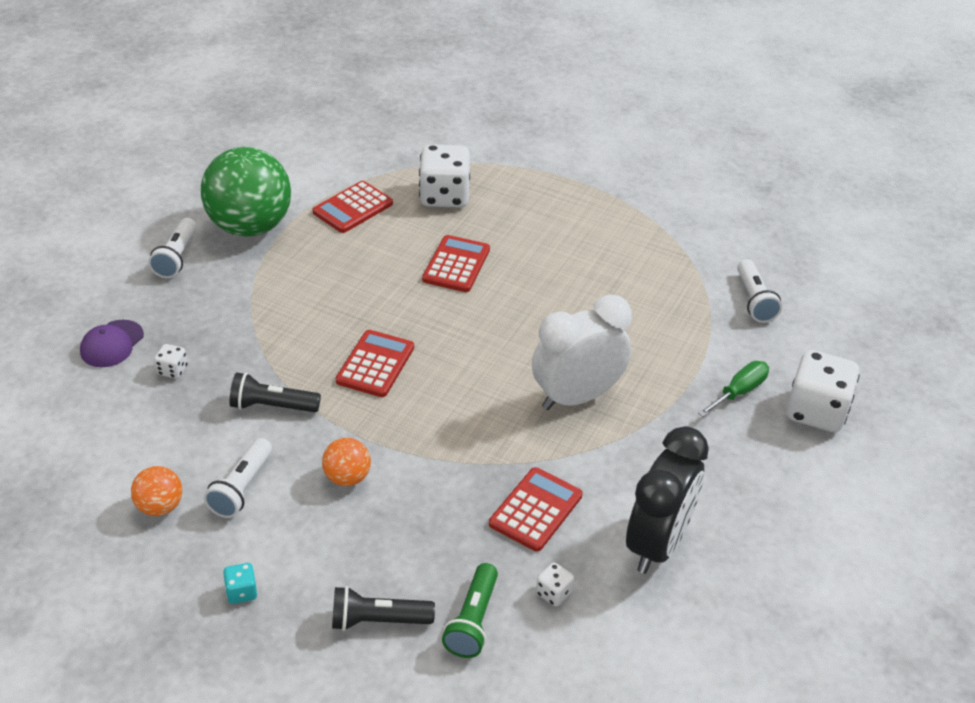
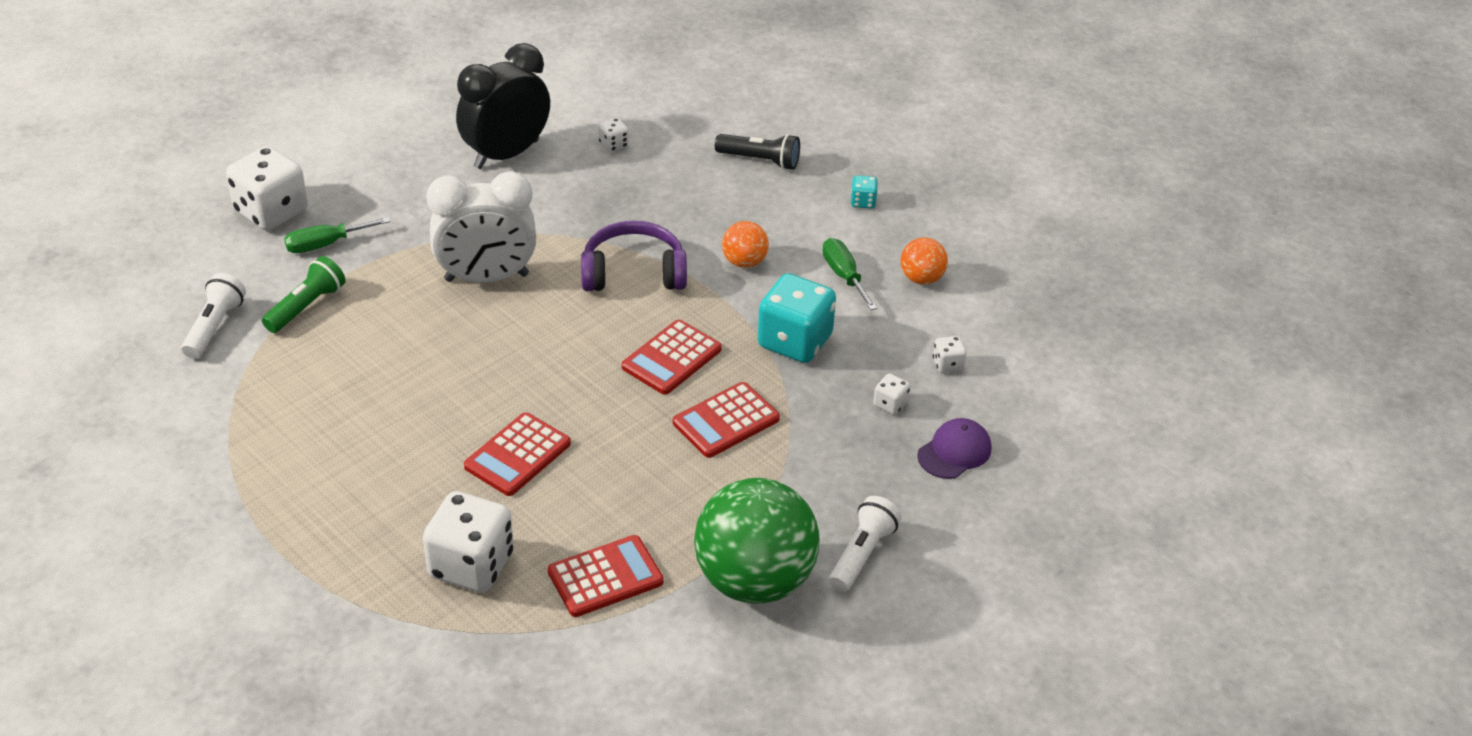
camera: 160 degrees left, 0 degrees up
(124, 419) = (948, 364): none -> white dice
(241, 488) = (844, 276): white flashlight -> green screwdriver
(272, 406) = (795, 341): black flashlight -> turquoise dice
(448, 437) = (633, 272): none -> purple headphones
(473, 621) = (687, 143): green flashlight -> green flashlight (306, 306)
(535, 510) = (590, 199): red calculator -> red calculator (726, 421)

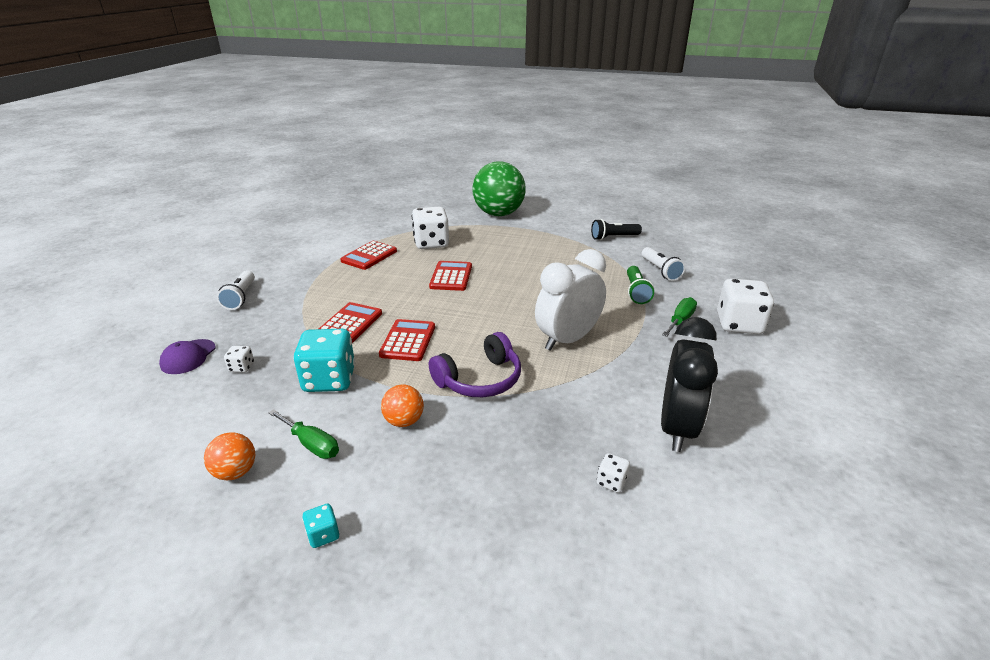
camera: 150 degrees right, 10 degrees down
(754, 580) = (296, 274): green ball -> green ball (498, 214)
(760, 160) = (462, 536): black flashlight -> black flashlight (613, 237)
(948, 364) = (199, 408): white dice -> none

